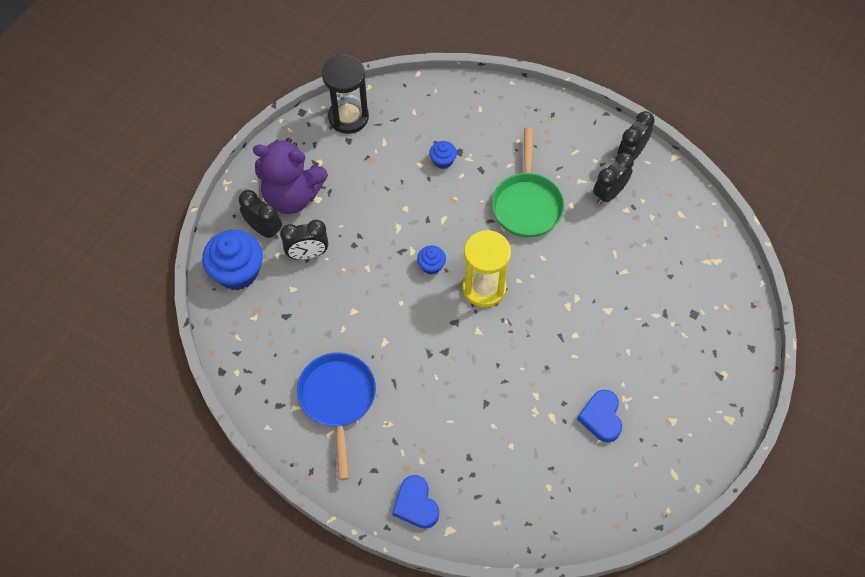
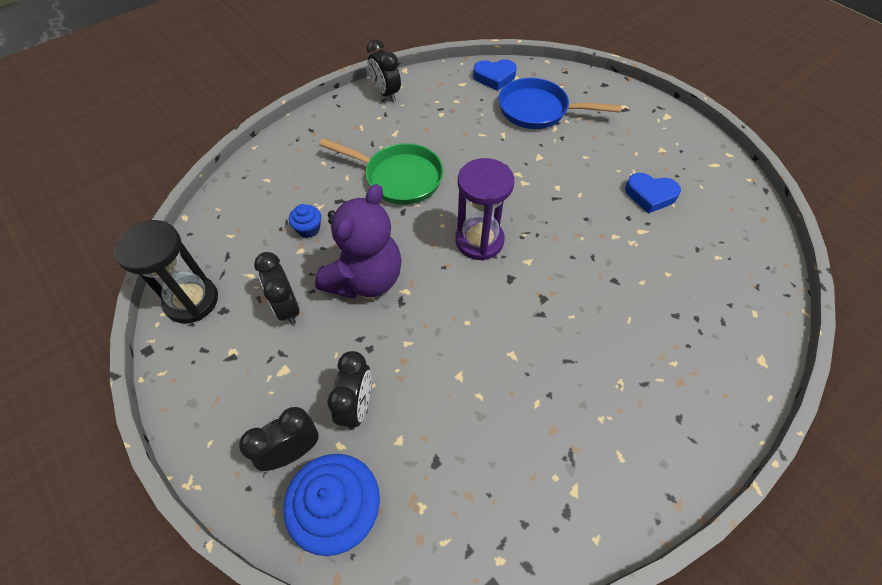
camera: 70 degrees left, 5 degrees down
(292, 196) = (262, 399): purple teddy bear -> purple teddy bear (365, 279)
(338, 400) = (576, 432): blue pan -> blue pan (538, 110)
(416, 504) = (729, 385): blue heart -> blue heart (494, 77)
(431, 265) = (432, 278): blue cupcake -> none
(484, 288) = (479, 241): yellow hourglass -> purple hourglass
(609, 193) = (418, 119): black clock -> black clock (287, 307)

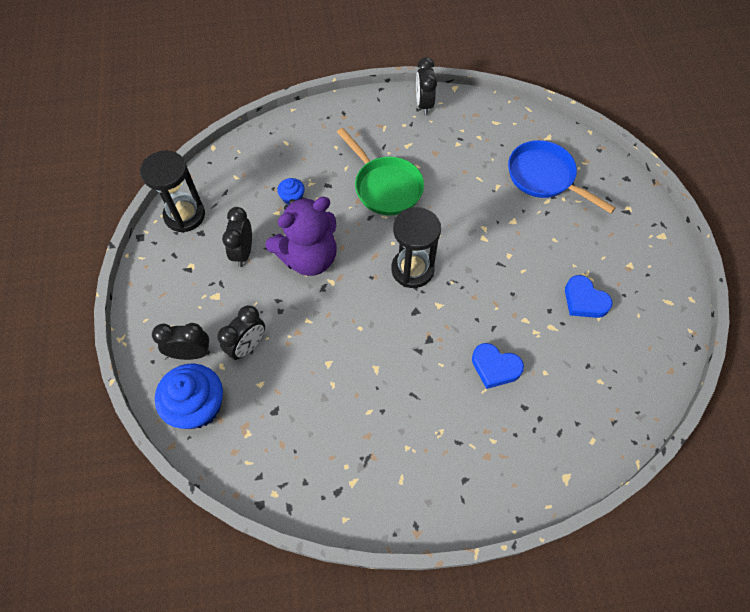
camera: 30 degrees right, 5 degrees up
(479, 241) = (412, 269): purple hourglass -> black hourglass
(494, 77) = (528, 128): blue heart -> blue heart (495, 367)

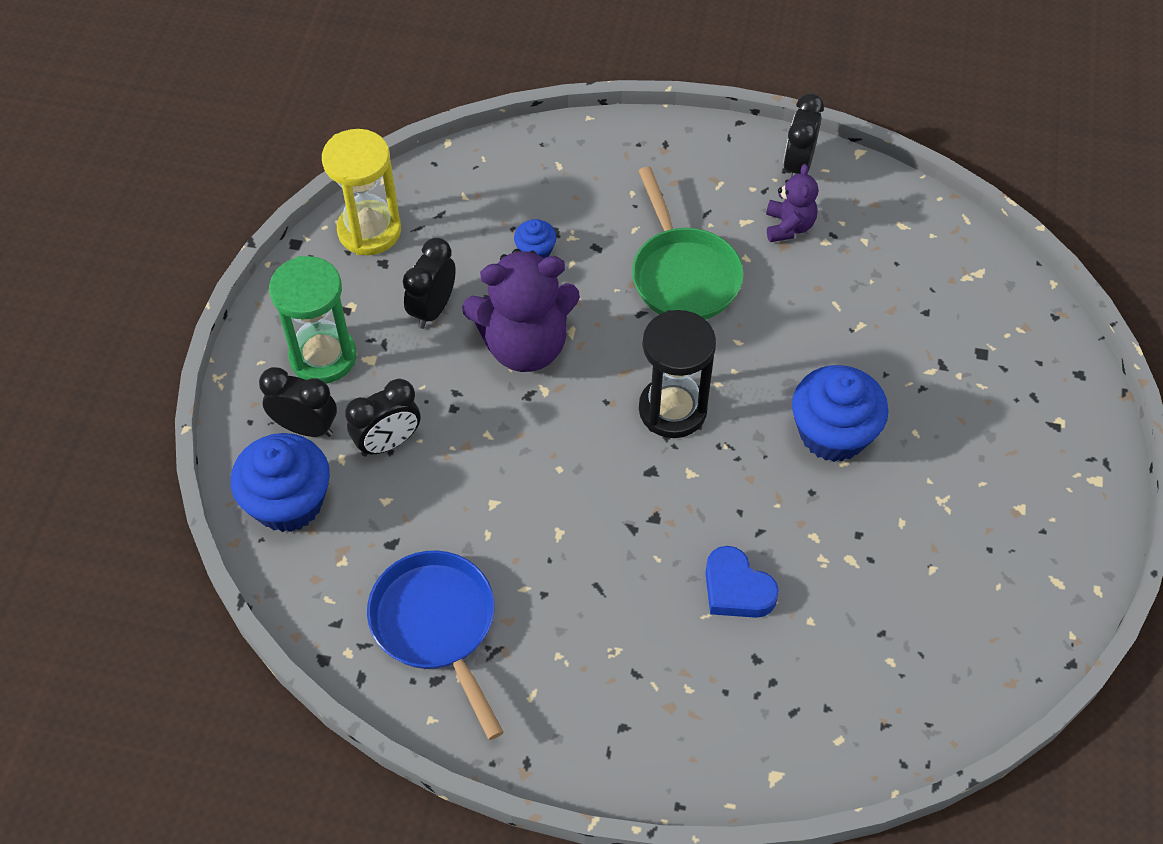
camera: 20 degrees right, 5 degrees down
(185, 215) = (369, 231): black hourglass -> yellow hourglass
(185, 304) = (323, 357): none -> green hourglass
(433, 141) = (788, 226): none -> purple teddy bear
(509, 254) = (833, 433): none -> blue cupcake
(544, 177) = (943, 333): blue pan -> blue pan (437, 625)
(584, 300) = (920, 537): blue heart -> none

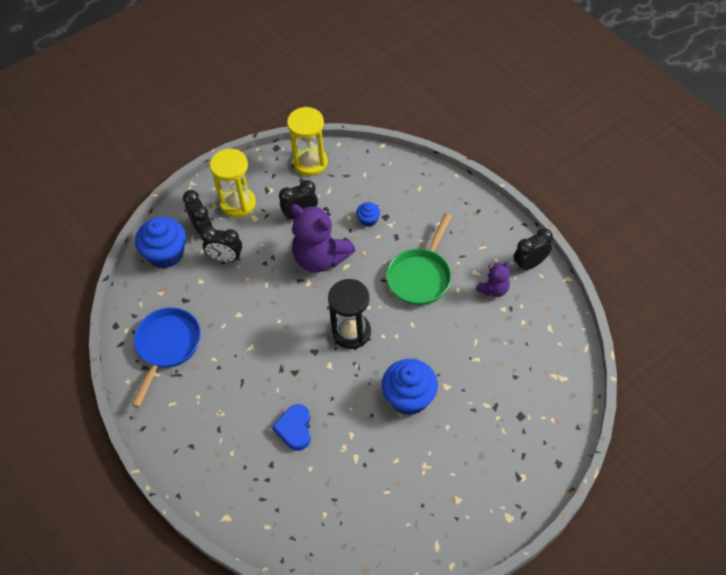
camera: 45 degrees right, 0 degrees up
(323, 357) = (238, 203): green hourglass -> yellow hourglass

